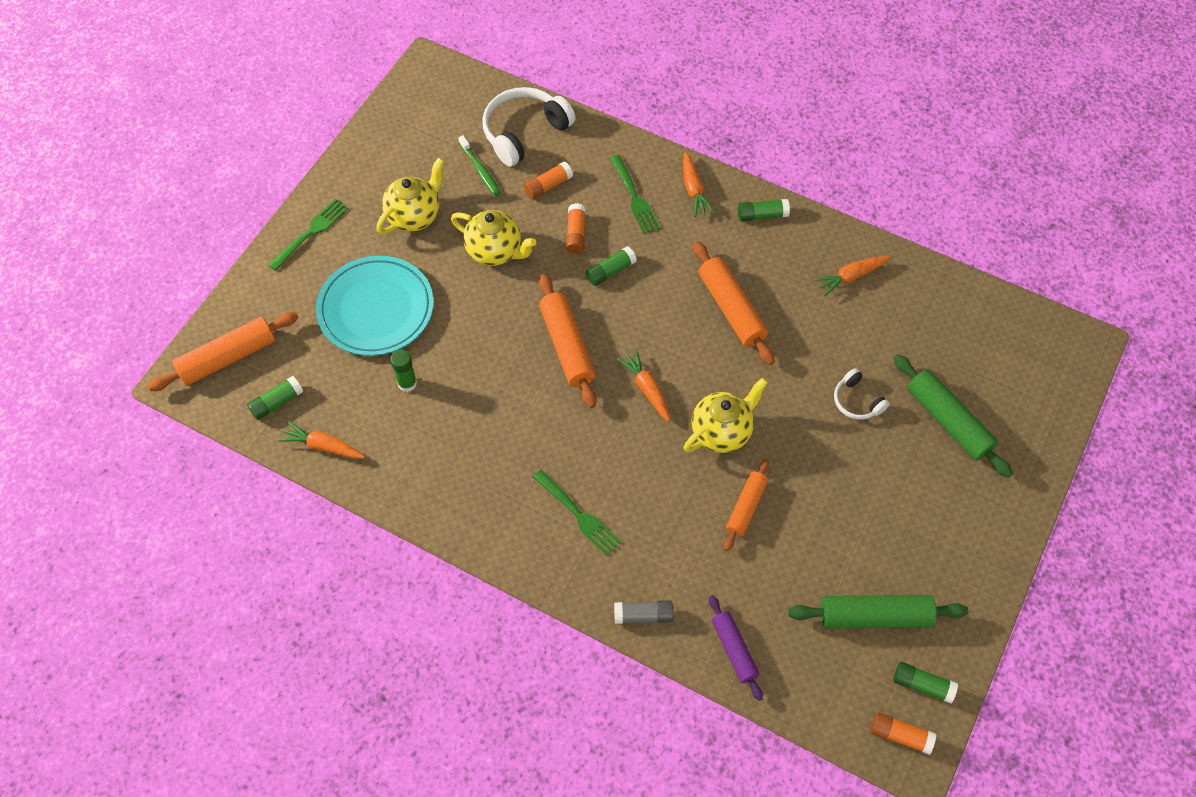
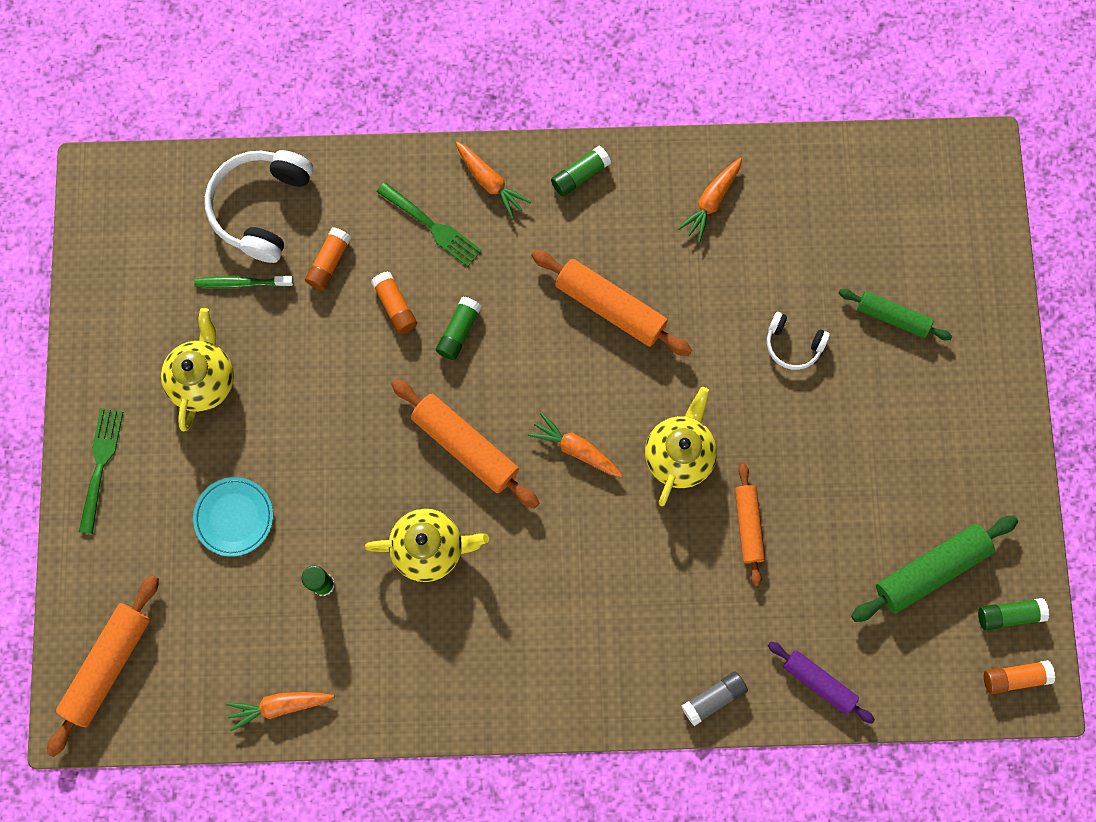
camera: 30 degrees left, 15 degrees up
(277, 402) = (197, 685): green glue stick -> none
(376, 309) = (234, 517): turquoise plate -> turquoise plate, size x0.56
(480, 170) = (242, 283): green toothbrush -> green toothbrush turned 150 degrees clockwise
(495, 251) = (320, 376): yellow teapot -> yellow teapot (429, 548)
(577, 514) = (587, 629): green fork -> none
(948, 421) = (892, 317): green rolling pin -> green rolling pin, size x0.64

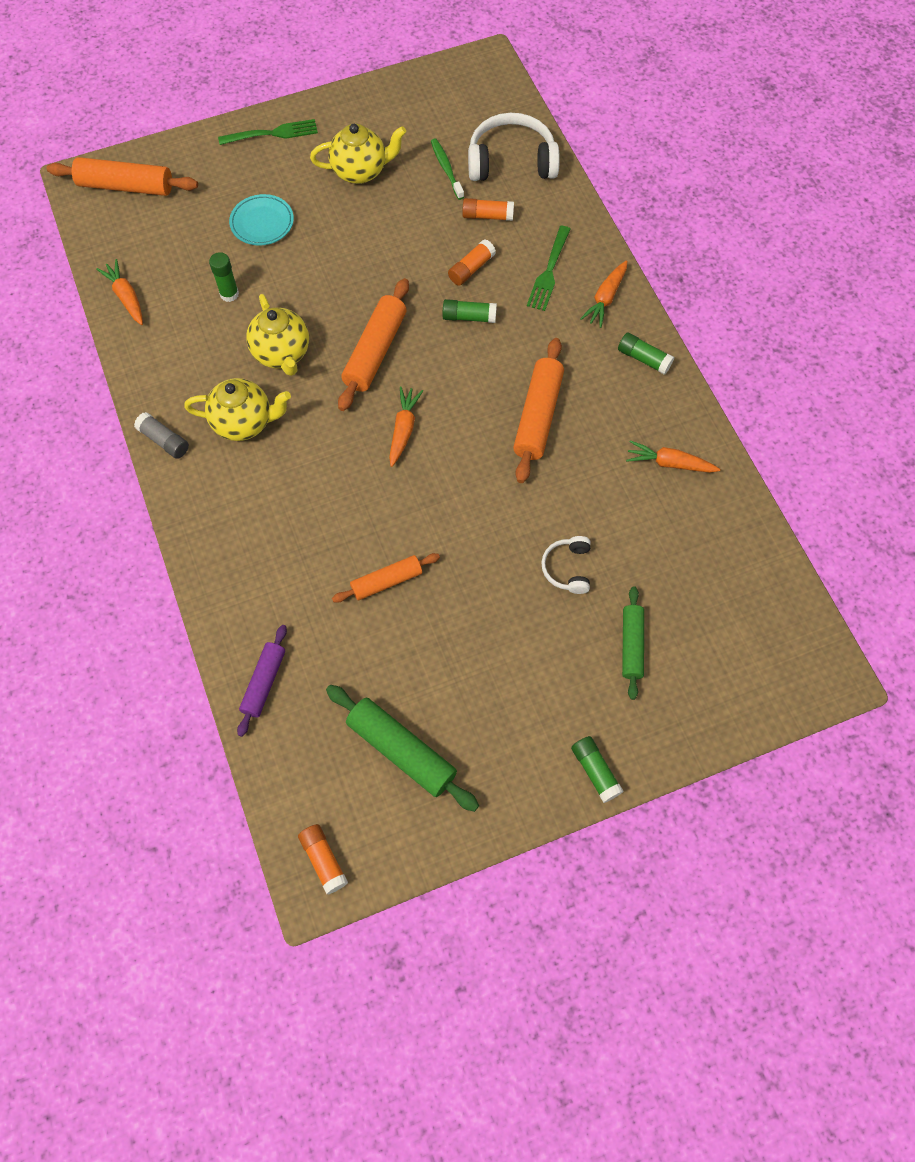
camera: 70 degrees right, 10 degrees down
(679, 455) = (428, 508): yellow teapot -> yellow teapot (244, 423)
(713, 698) = (223, 600): grey glue stick -> grey glue stick (164, 440)
(1009, 615) = (383, 837): green glue stick -> green glue stick (595, 771)

